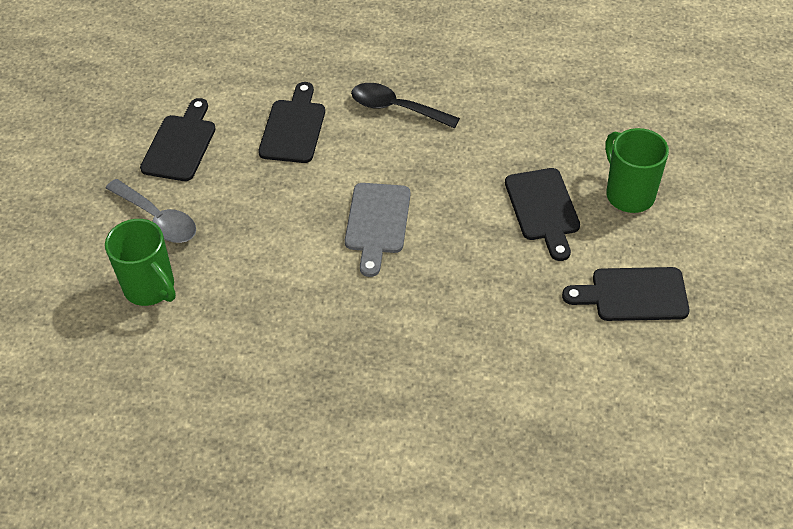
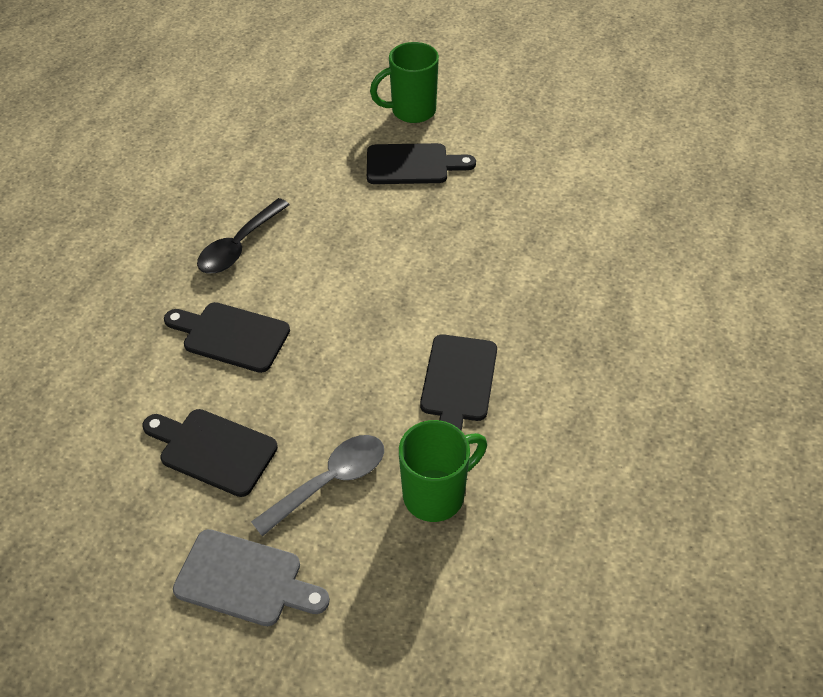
camera: 80 degrees left, 0 degrees up
(377, 223) = (395, 282): grey cutting board -> grey cutting board (245, 579)
(633, 295) = (522, 130): black cutting board -> black cutting board (458, 383)

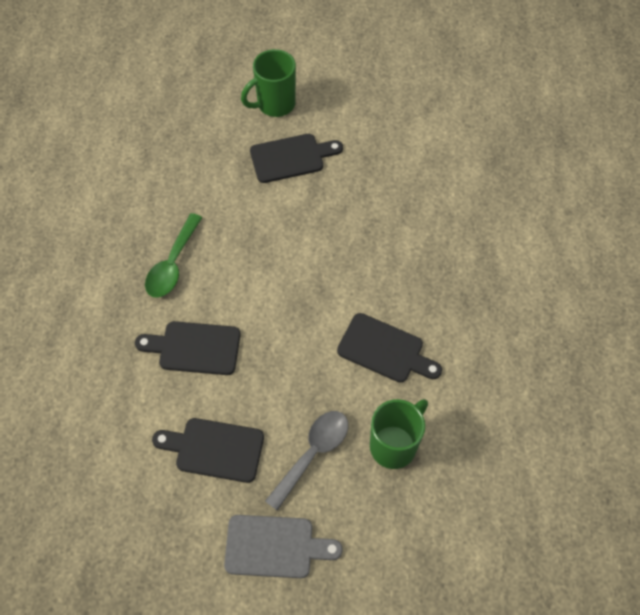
camera: 15 degrees left, 10 degrees up
(239, 246) = (173, 264): black spoon -> green spoon
(458, 383) = (384, 350): black cutting board -> black cutting board turned 60 degrees counterclockwise

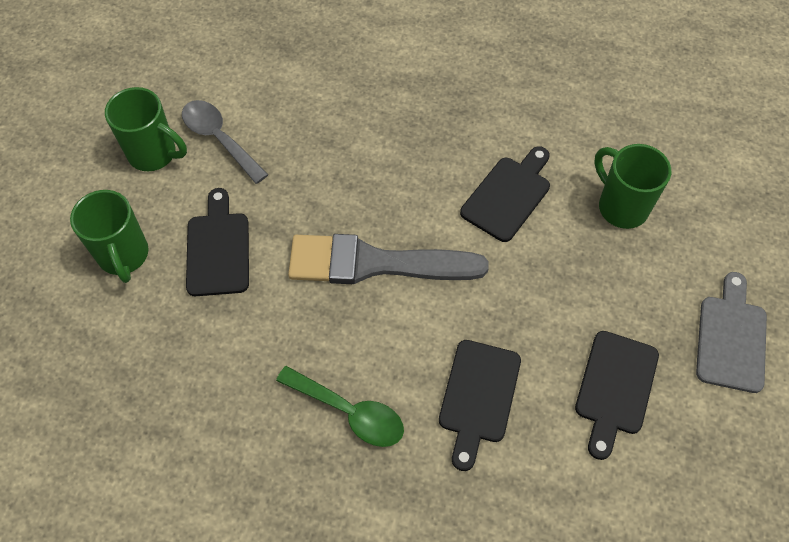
camera: 80 degrees left, 0 degrees up
(298, 260) = (374, 263): none -> grey brush
(312, 453) = (626, 285): grey spoon -> grey spoon (219, 139)
(365, 100) = (154, 154): none -> green mug

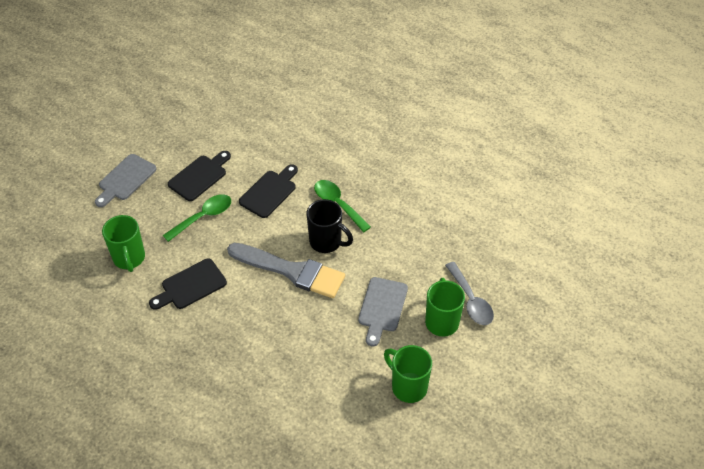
camera: 160 degrees left, 10 degrees down
(218, 249) = (382, 307): black cutting board -> grey cutting board
(219, 139) = (359, 383): grey spoon -> grey spoon (471, 300)
(340, 330) = (326, 242): none -> black mug
(559, 310) = (203, 217): none -> green spoon

